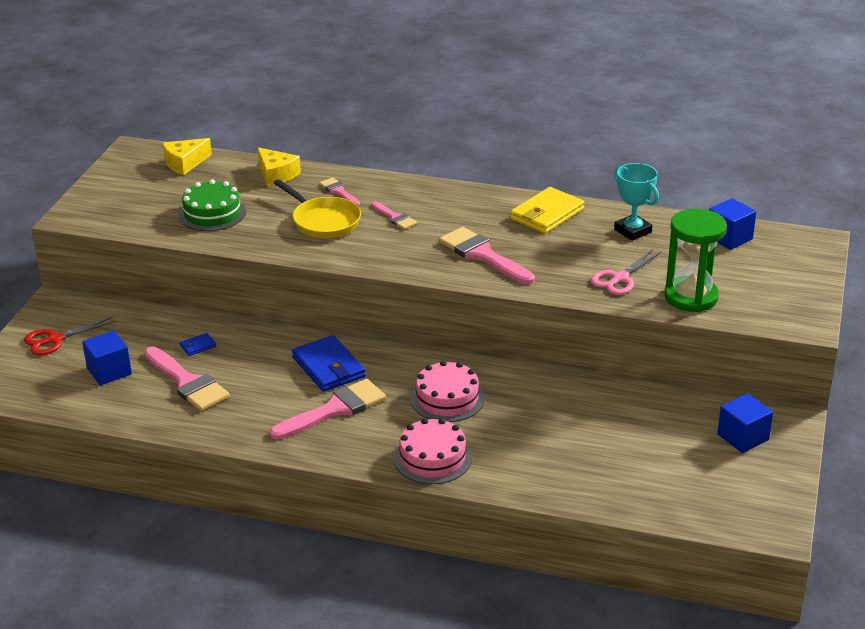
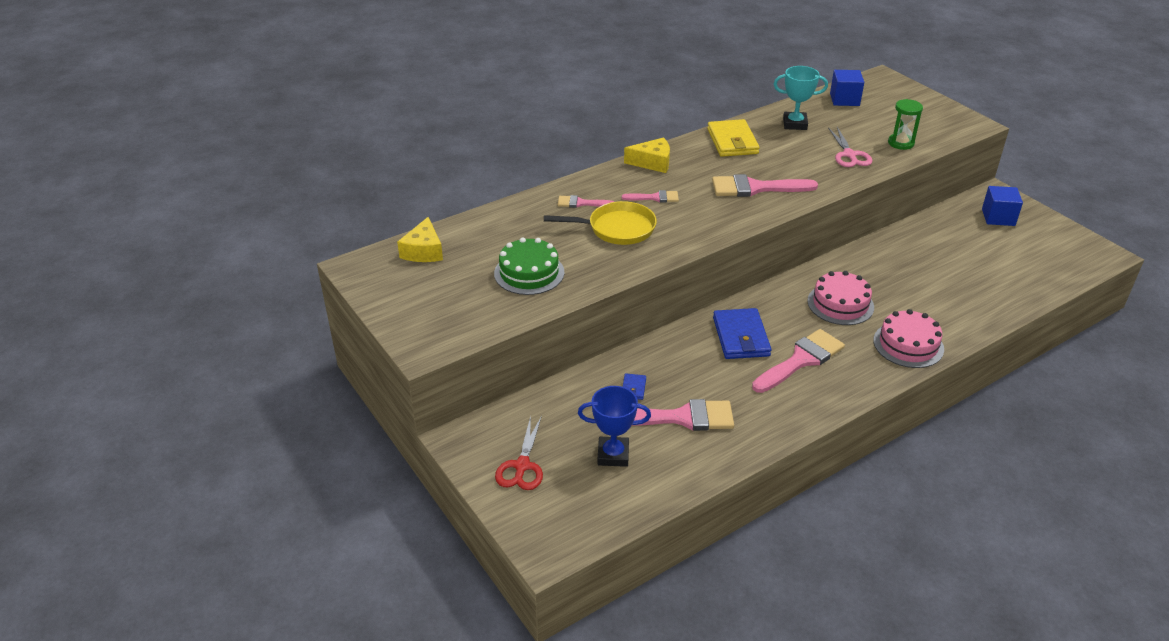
camera: 50 degrees left, 5 degrees up
(109, 371) = (613, 455): blue cube -> blue trophy
(276, 175) = (512, 218): yellow cheese -> yellow cheese (652, 163)
(328, 367) = (741, 337): blue wallet -> blue wallet turned 75 degrees clockwise
(334, 409) = (801, 360): pink brush -> pink brush turned 45 degrees clockwise
(691, 297) = (901, 143): green hourglass -> green hourglass, size x0.60

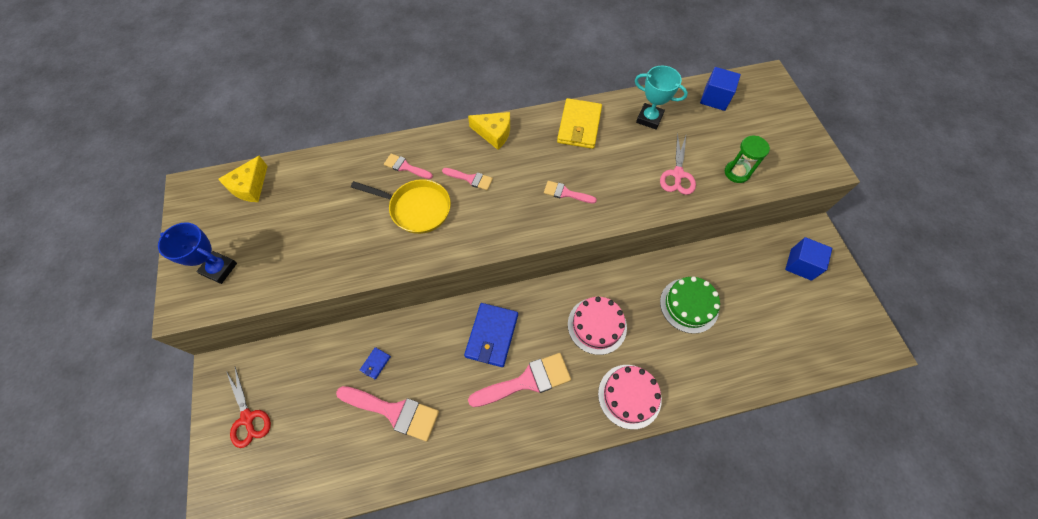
camera: 20 degrees right, 25 degrees up
(522, 466) = (247, 418): red scissors -> red scissors turned 60 degrees counterclockwise
(529, 273) = (315, 240): green cake -> green cake (689, 305)
(613, 455) = (320, 433): blue trophy -> blue trophy (219, 269)
(755, 188) = (566, 193): pink brush -> pink brush, size x0.54

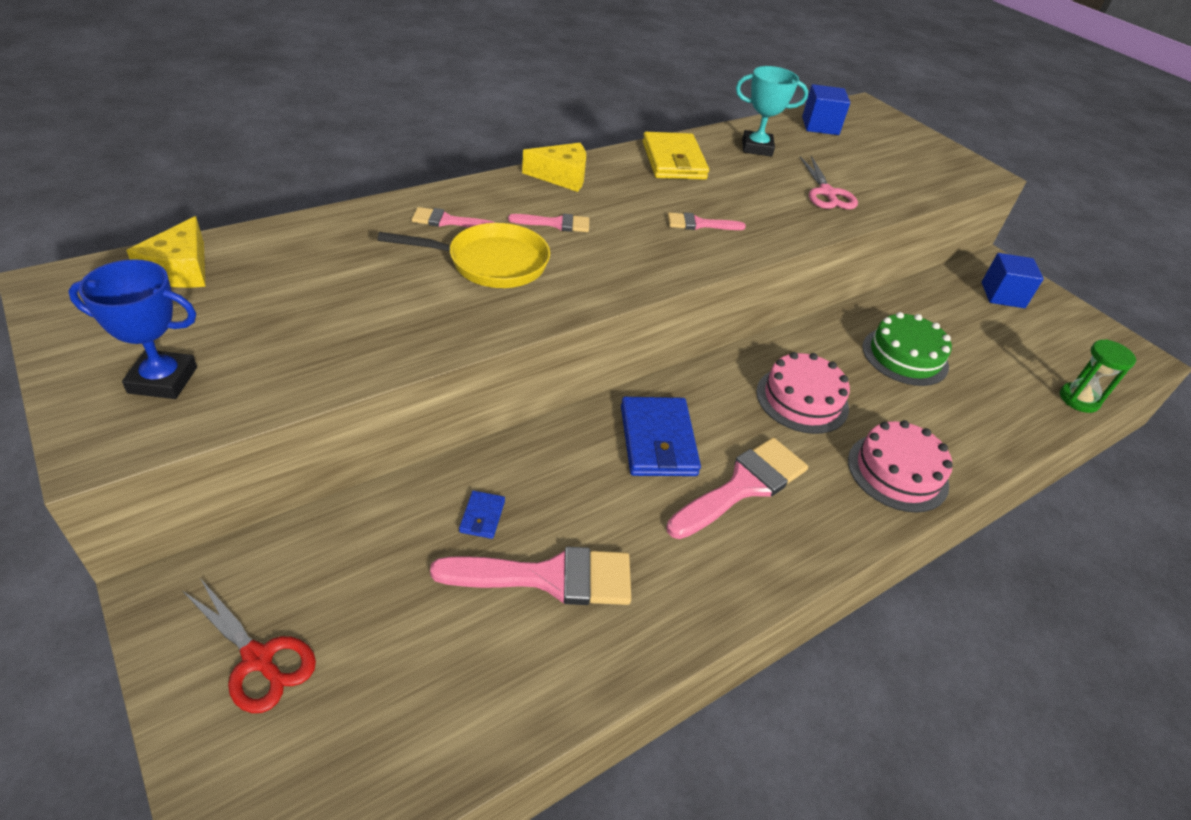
camera: 25 degrees left, 20 degrees down
(737, 172) = (893, 185): green hourglass -> green hourglass (1078, 399)

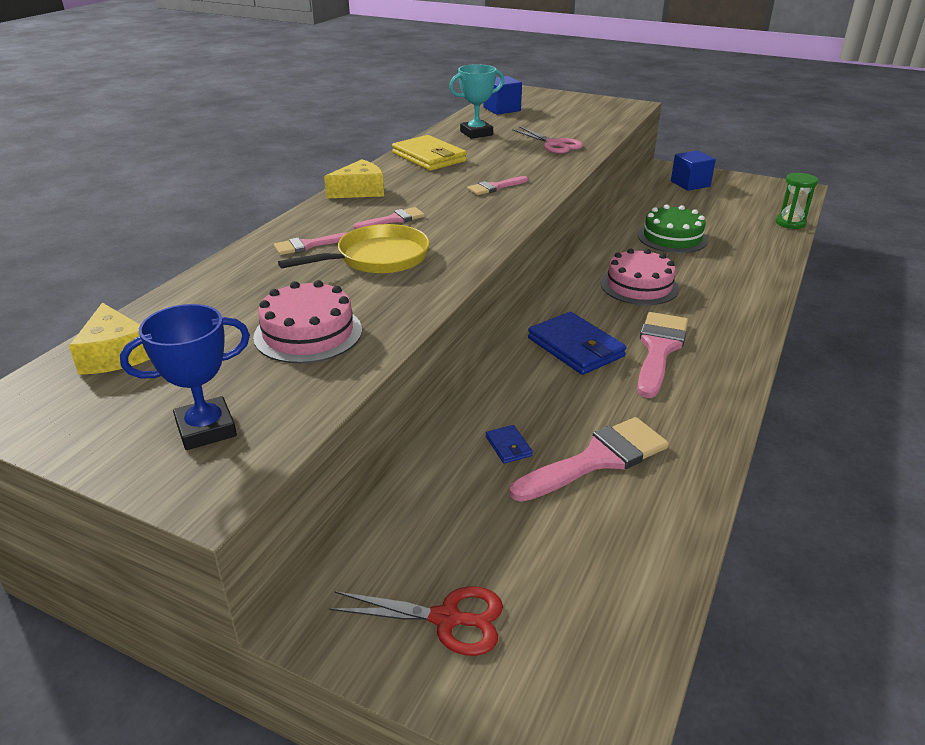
camera: 25 degrees left, 10 degrees down
(897, 472) = (738, 301): pink cake -> pink cake (308, 333)

